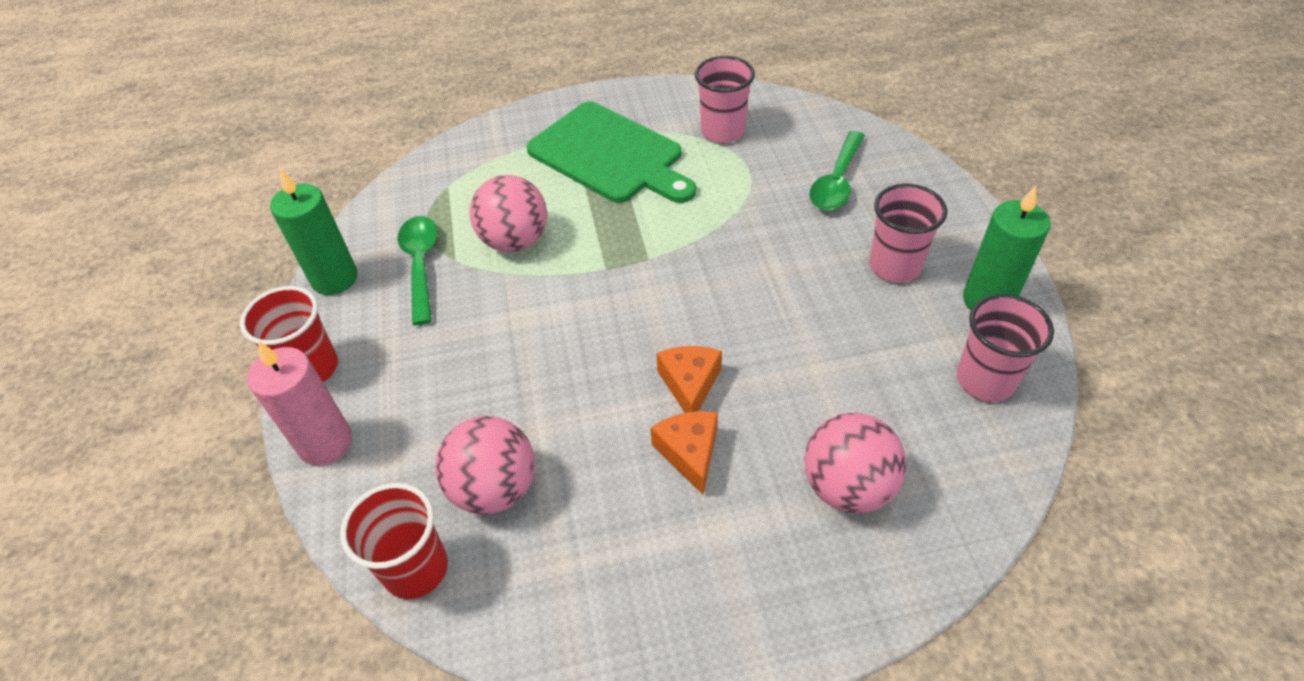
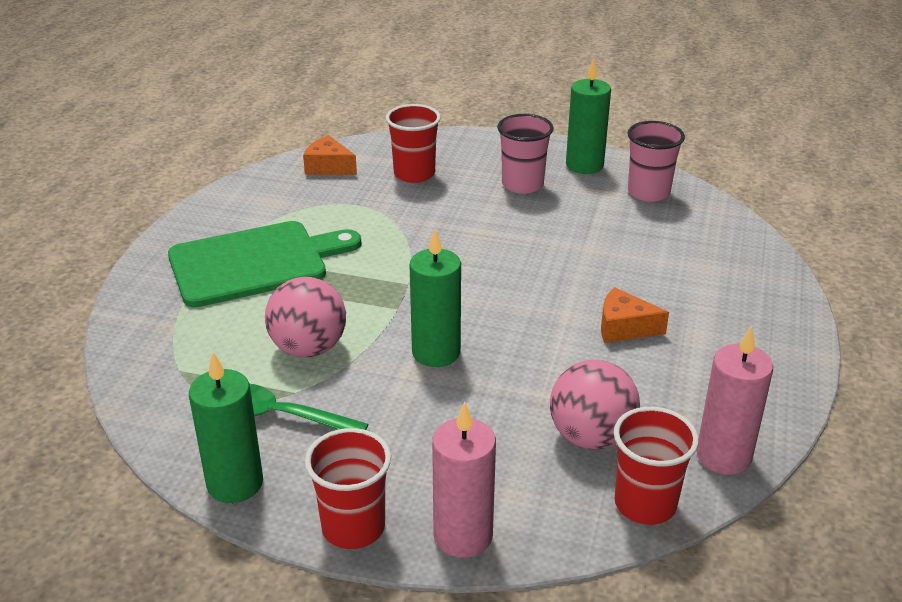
camera: 65 degrees left, 15 degrees down
(518, 619) = (723, 456): none -> pink candle
(557, 322) = (436, 352): none -> green candle
(690, 384) = (560, 306): orange cheese -> orange cheese (328, 167)
(722, 131) = (296, 200): pink cup -> none
(837, 181) = (414, 174): green spoon -> red cup
(847, 486) = (696, 272): pink ball -> none

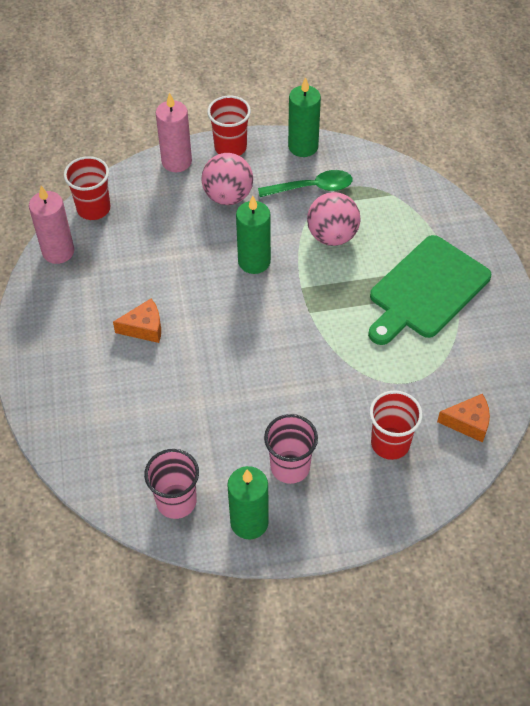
camera: 155 degrees right, 20 degrees up
(591, 436) = (135, 237): pink ball -> pink ball (228, 196)

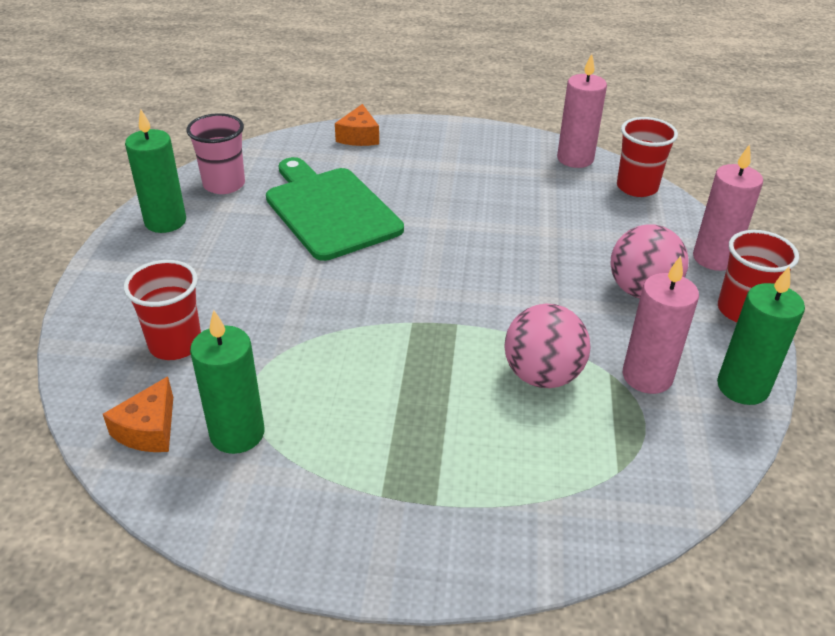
camera: 105 degrees right, 15 degrees down
(144, 328) = (446, 196): orange cheese -> orange cheese (359, 137)
(254, 261) = (516, 291): green candle -> green candle (237, 433)
(290, 467) = (206, 260): pink cup -> none
(312, 188) = (647, 376): green spoon -> pink candle
(426, 290) = (399, 454): green cutting board -> green cutting board (330, 210)

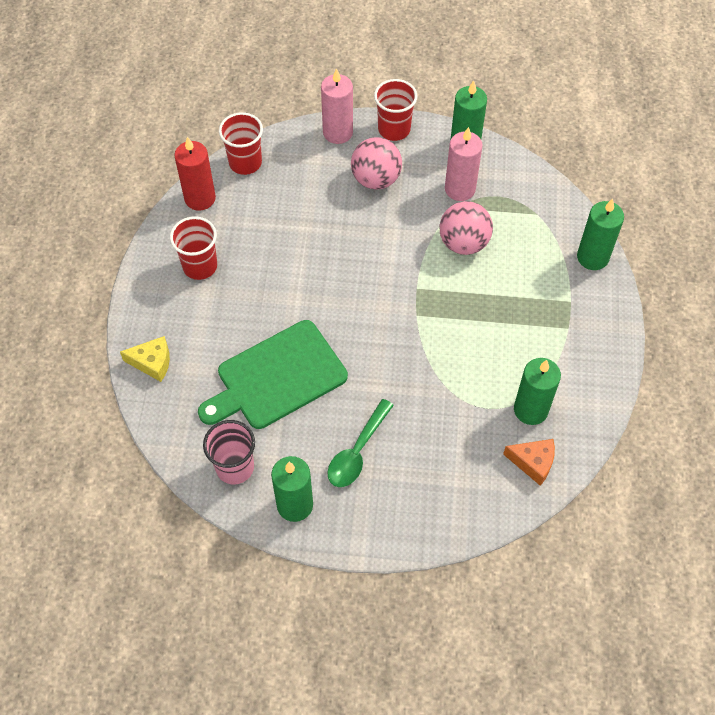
camera: 90 degrees left, 20 degrees up
(175, 344) = (451, 463): red cup -> red cup (200, 266)
(217, 266) = (357, 451): none -> green spoon
(359, 137) = (152, 362): orange cheese -> yellow cheese
(533, 547) = (592, 257): none -> green candle
(575, 159) = (200, 198): pink candle -> red candle

